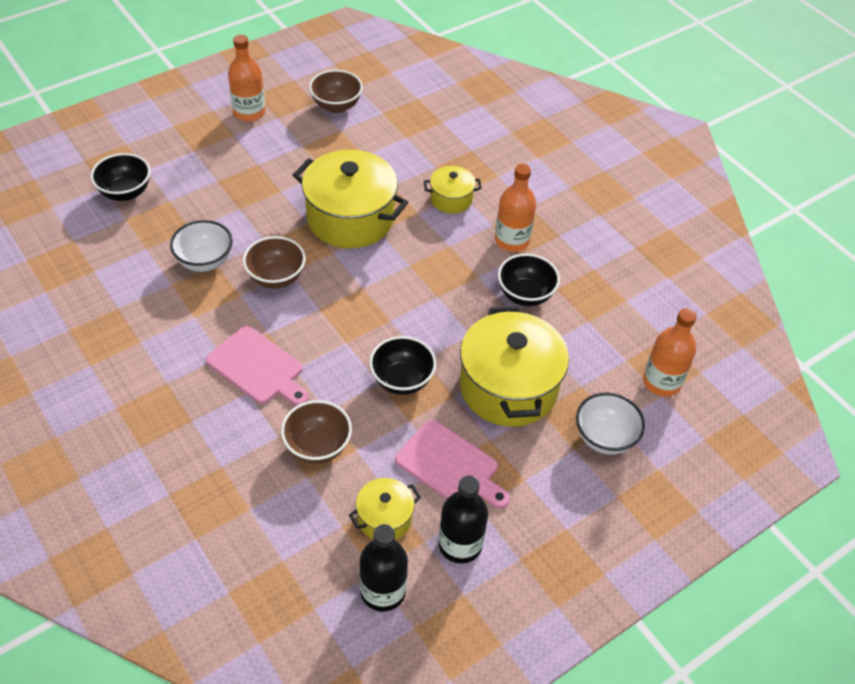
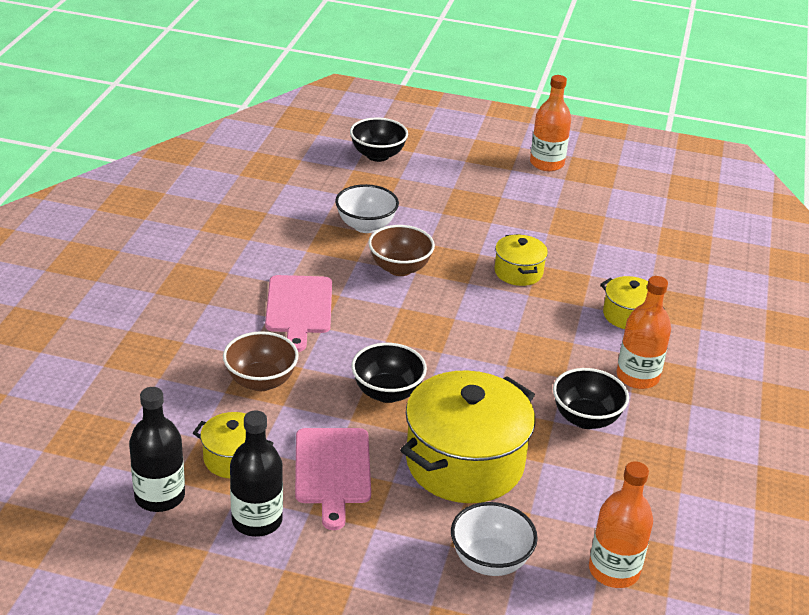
camera: 50 degrees right, 15 degrees down
(336, 106) = (627, 199): brown bowl -> none
(350, 218) = (518, 272): yellow pot -> yellow pot, size x0.50

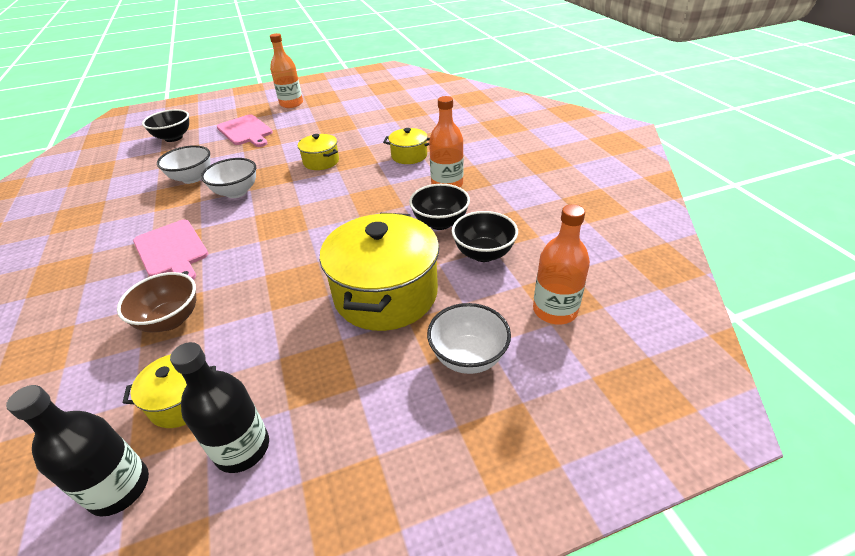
camera: 30 degrees left, 5 degrees up
(332, 470) = (284, 359): pink cutting board -> pink cutting board (245, 131)
(387, 393) = (287, 275): black bowl -> black bowl (483, 253)
(399, 268) = (236, 192): brown bowl -> white bowl

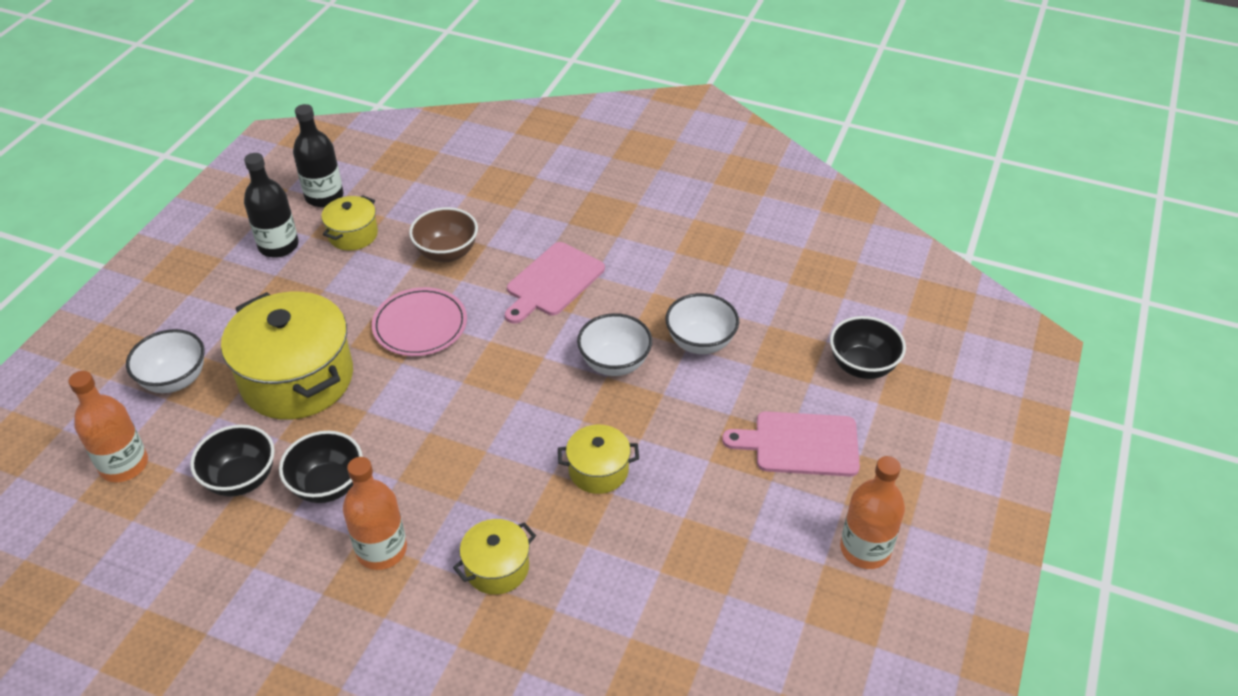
camera: 130 degrees right, 5 degrees up
(171, 250) = (553, 282): pink cutting board -> pink cutting board turned 60 degrees counterclockwise
(273, 277) = (420, 325): none -> pink plate

